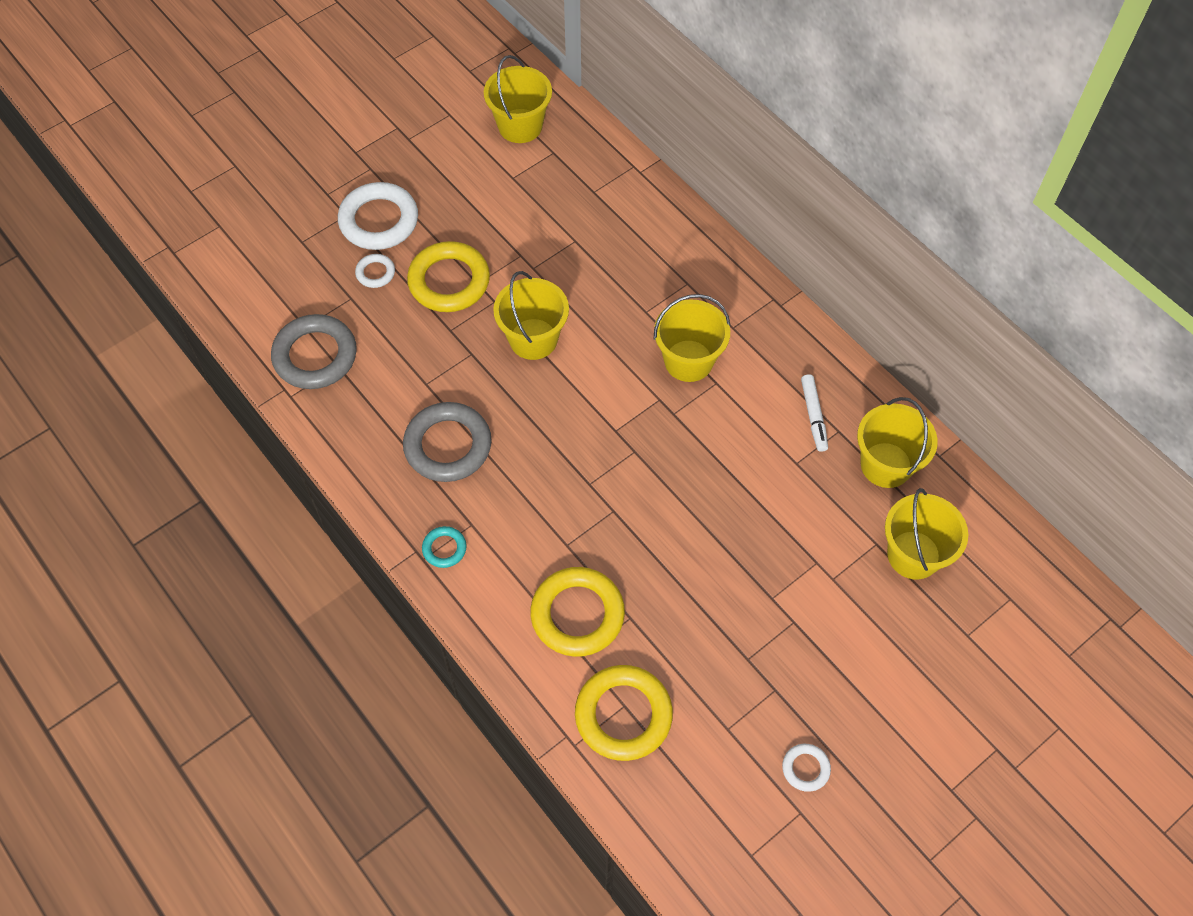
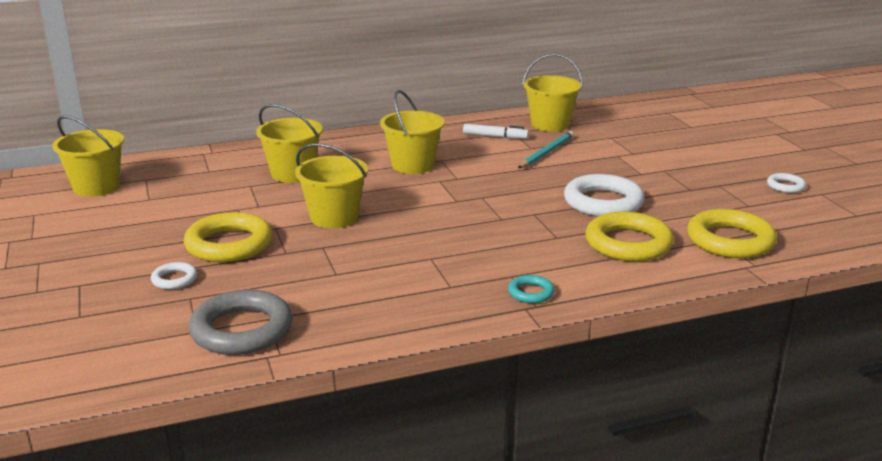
camera: 70 degrees left, 35 degrees down
(379, 221) = (111, 268): white ring -> white ring (603, 202)
(448, 445) = (416, 273): grey ring -> none
(789, 483) = (546, 152): none -> turquoise pencil
(913, 555) = (625, 129): yellow bucket -> yellow bucket (293, 173)

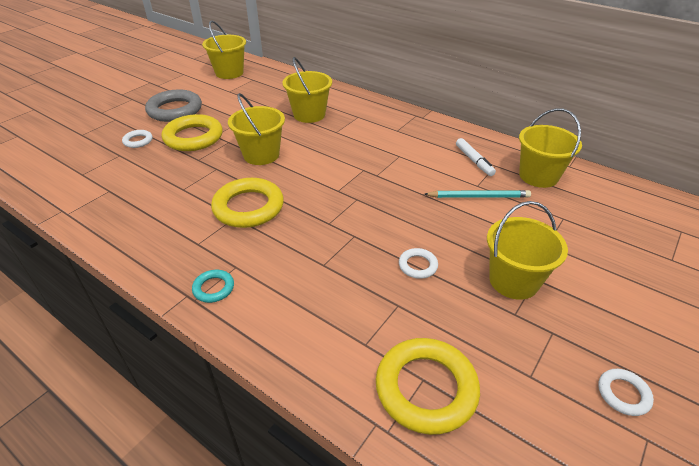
camera: 55 degrees right, 15 degrees up
(242, 330) = (90, 188): grey ring -> grey ring (175, 110)
(412, 165) = (375, 149): yellow bucket -> yellow bucket (513, 281)
(603, 202) = (418, 265): white ring -> white ring, size x0.49
(628, 243) = (350, 313): yellow ring -> yellow ring (248, 207)

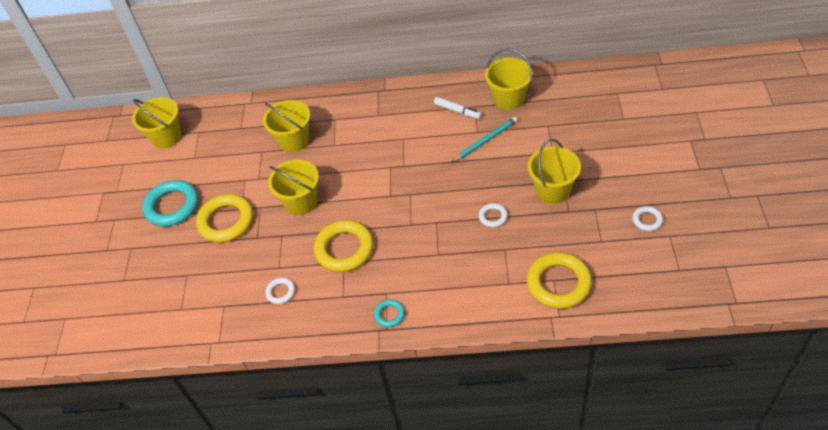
camera: 30 degrees left, 10 degrees up
(138, 141) = (183, 254): white ring -> white ring (280, 292)
(175, 110) = (172, 206): grey ring -> turquoise ring

